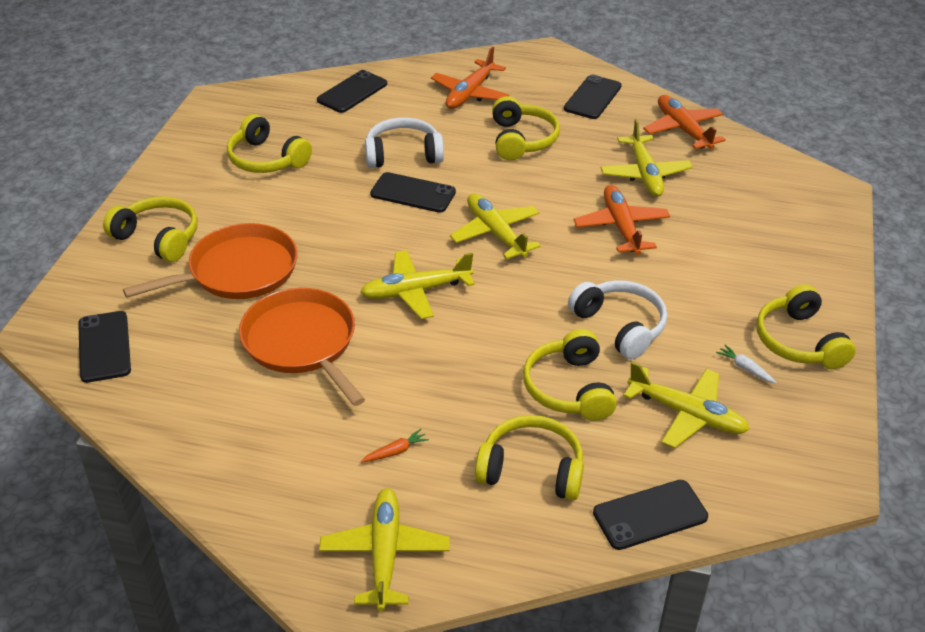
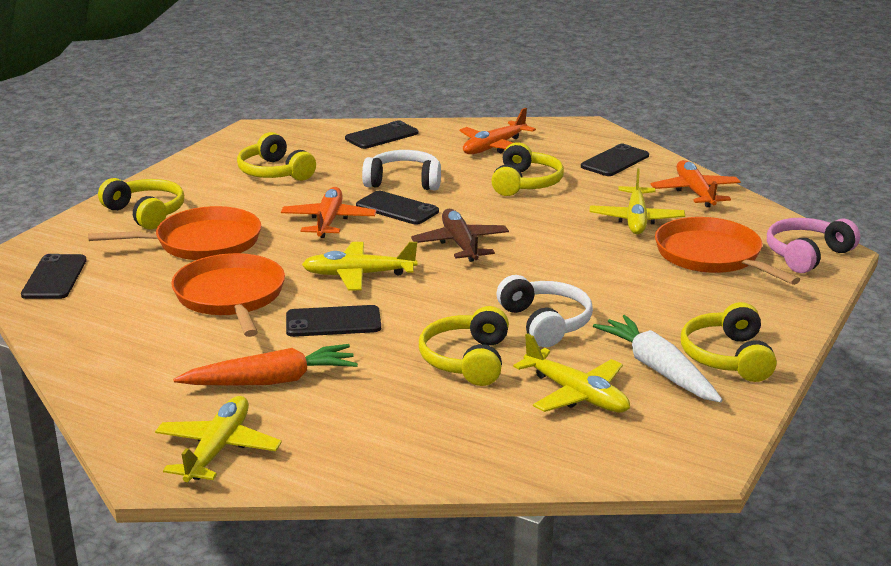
camera: 15 degrees right, 15 degrees down
(395, 451) = (272, 381): orange carrot -> orange carrot, size x2.49
(496, 233) = (460, 244): yellow plane -> brown plane
(531, 469) = (395, 411): yellow headphones -> none
(621, 227) = (589, 254): orange plane -> orange plane (328, 221)
(650, 515) = (494, 461): black phone -> black phone (333, 322)
(732, 212) = (712, 256): none -> orange pan
(745, 368) = (658, 369): white carrot -> white carrot, size x2.49
(813, 198) = (806, 255): none -> pink headphones

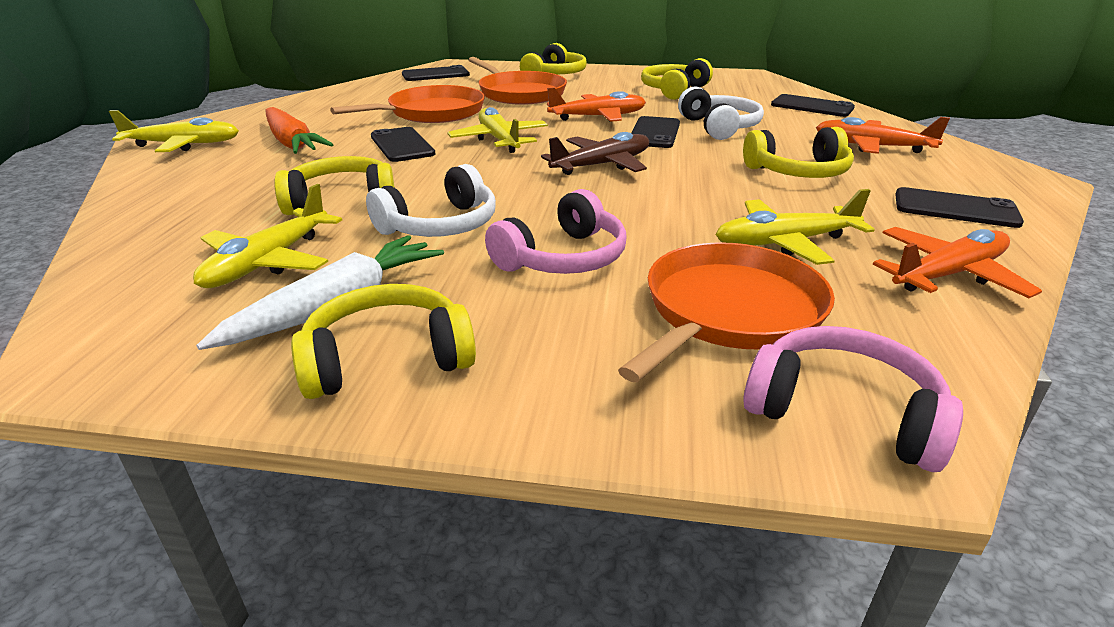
camera: 70 degrees right, 5 degrees up
(624, 288) = (563, 258): none -> pink headphones

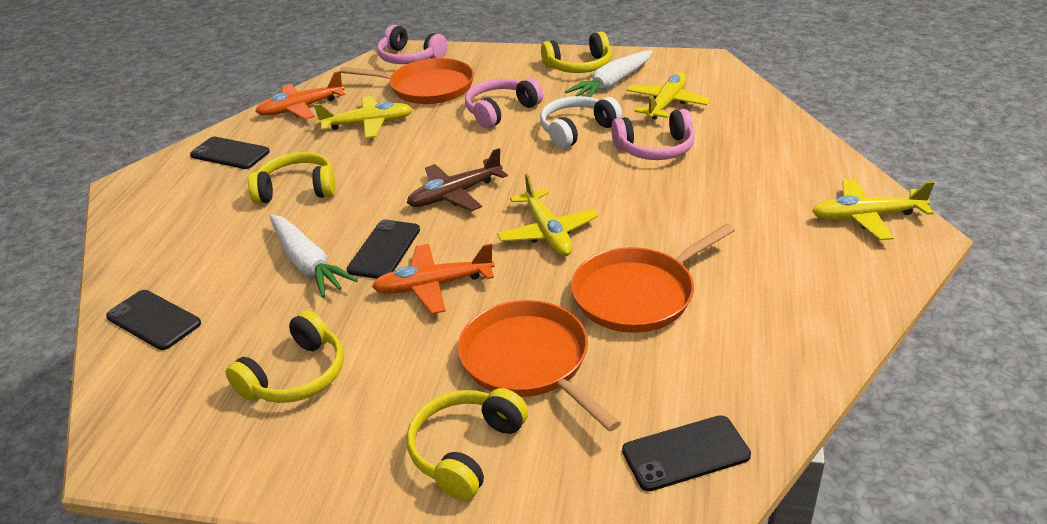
camera: 175 degrees left, 5 degrees up
(292, 143) = (758, 223): orange carrot -> none
(341, 201) = (655, 149): yellow headphones -> pink headphones
(402, 145) = (643, 221): black phone -> none
(719, 127) = (308, 264): white headphones -> white carrot
(729, 312) = (427, 88): orange pan -> orange pan turned 120 degrees counterclockwise
(872, 147) = (192, 228): orange plane -> none

